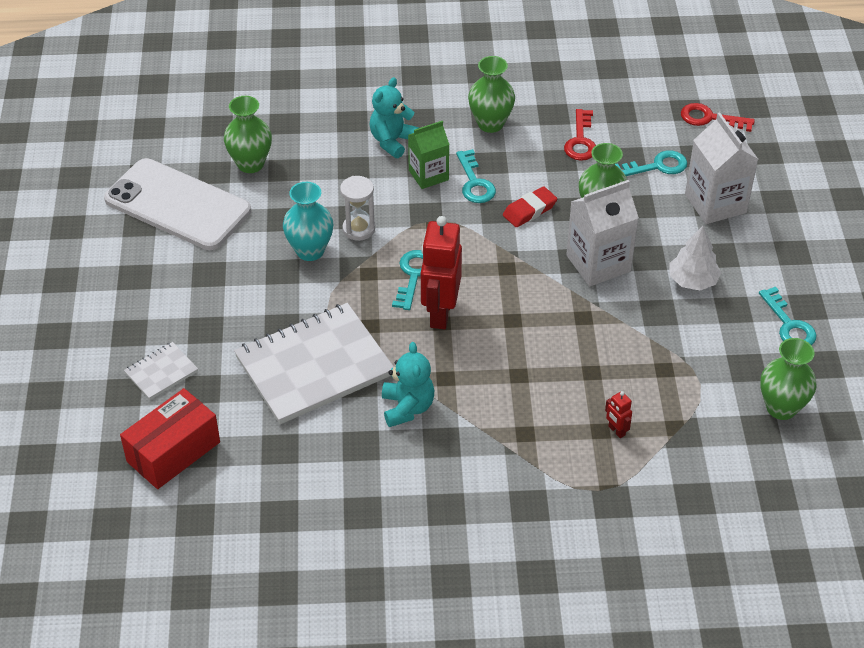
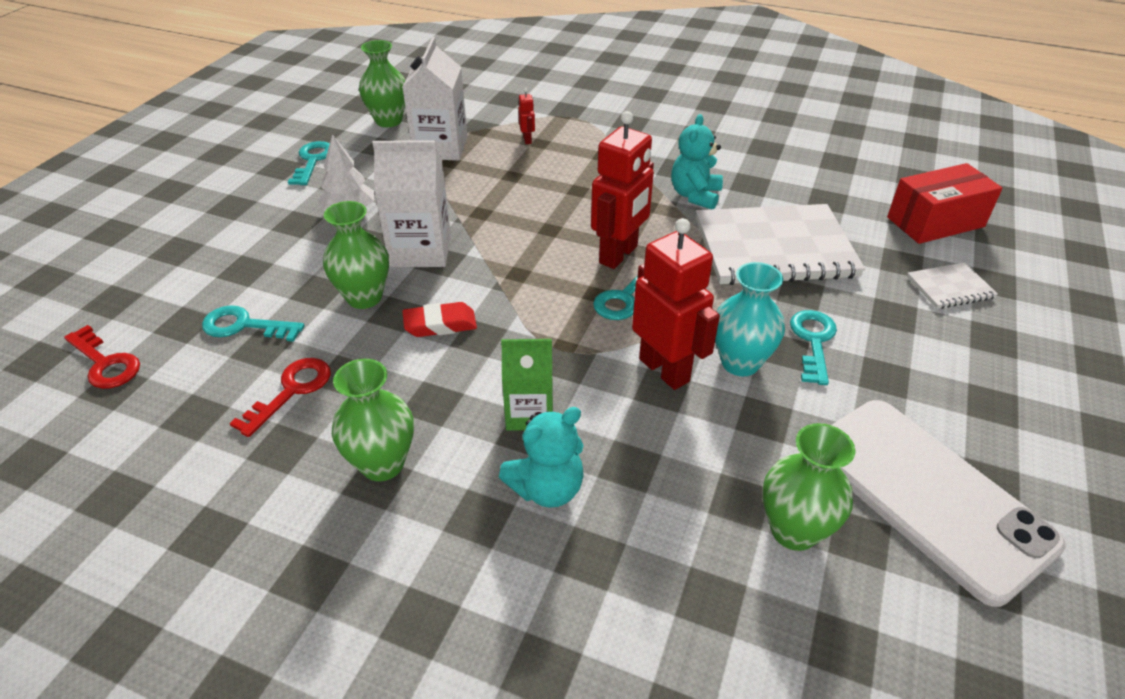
camera: 155 degrees left, 5 degrees down
(358, 229) = (664, 370): white hourglass -> red robot
(475, 182) = (476, 381): turquoise key -> turquoise key (813, 341)
(715, 203) = (238, 267): white carton -> white carton (440, 148)

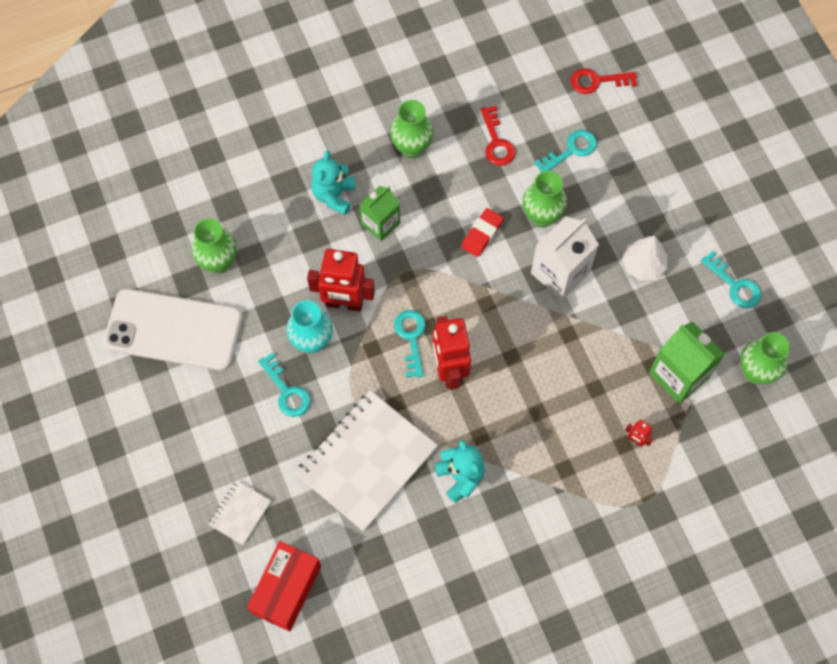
camera: 135 degrees right, 25 degrees up
(440, 148) = (679, 375): white carton -> green carton

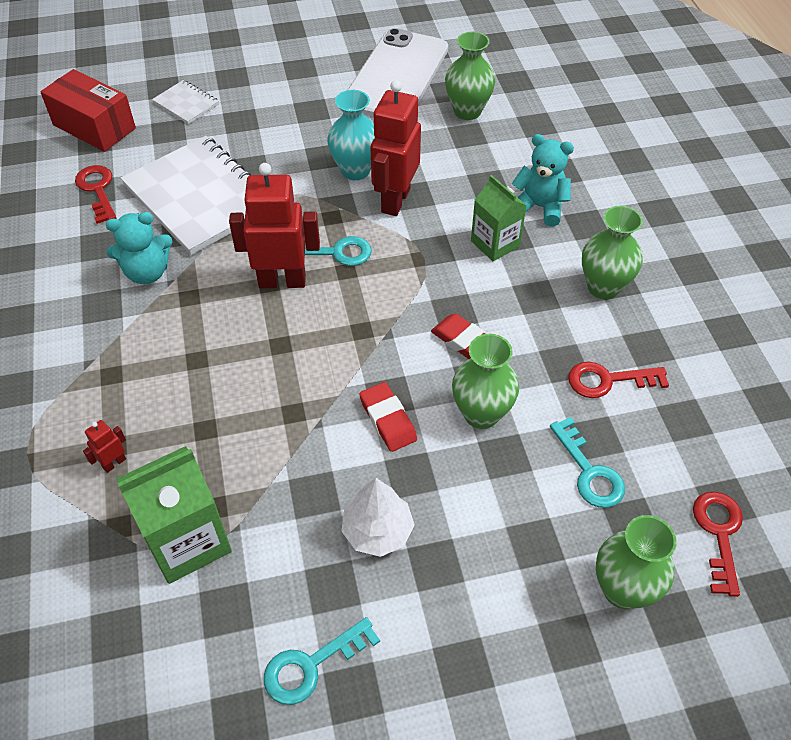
camera: 100 degrees right, 15 degrees down
(287, 391) = (303, 146): turquoise key -> none
(372, 553) = (97, 190): none -> red key
(560, 273) = (388, 420): white carton -> red eraser
(755, 372) = (153, 659): green vase -> green vase (623, 589)

